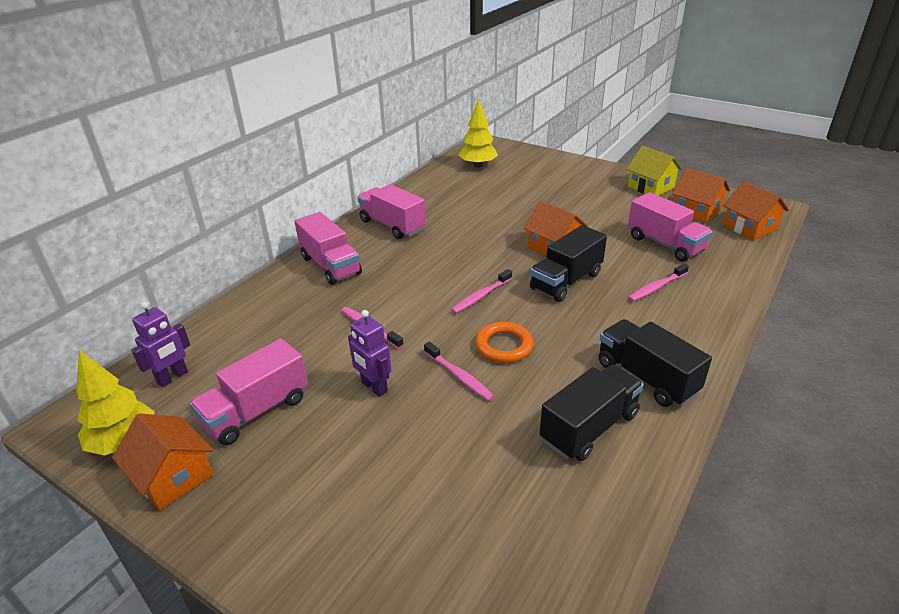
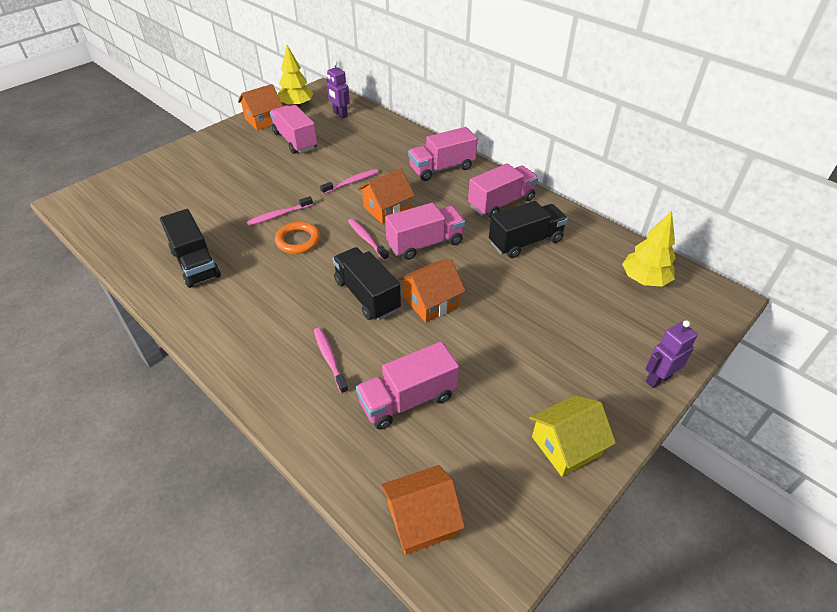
camera: 100 degrees right, 10 degrees up
(374, 387) = (290, 180): purple robot -> purple robot (658, 379)
(473, 259) = (425, 243): none -> pink truck
(646, 378) = (220, 308): black truck -> black truck (525, 242)
(696, 211) = (483, 473): orange house -> orange house (386, 209)

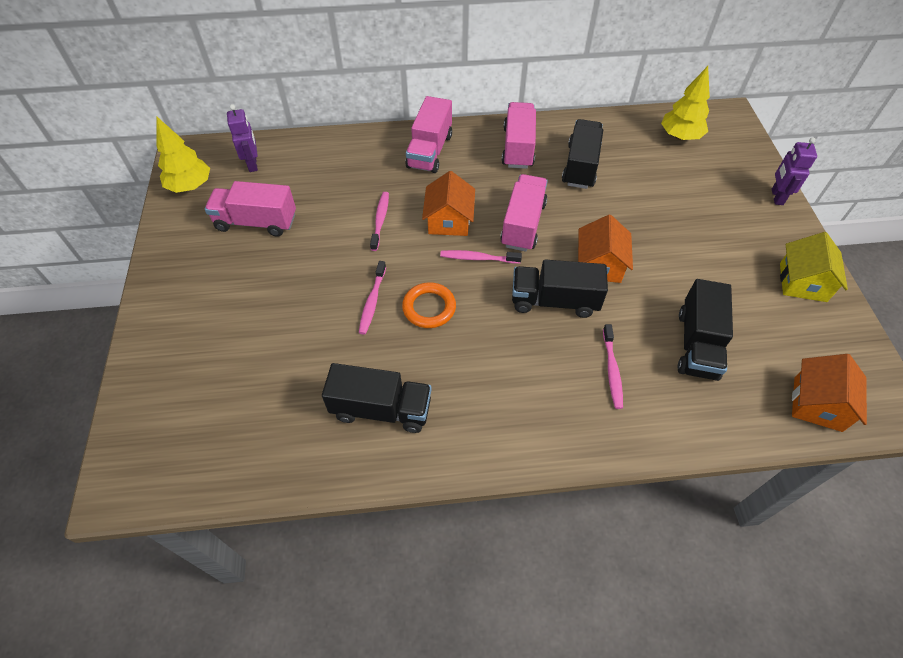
camera: 50 degrees left, 10 degrees up
(263, 120) = (182, 226): orange house -> none
(329, 359) = (612, 370): pink toothbrush -> pink toothbrush turned 105 degrees counterclockwise
(340, 114) = (253, 164): purple robot -> purple robot turned 105 degrees counterclockwise
(408, 399) = (697, 344): pink truck -> black truck

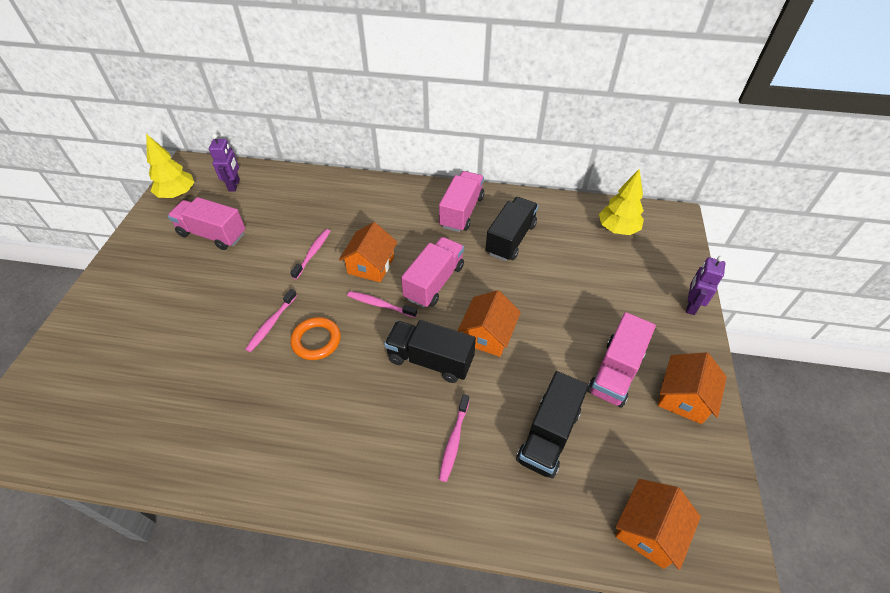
camera: 15 degrees right, 5 degrees down
(381, 409) = (231, 424): black truck -> none
(430, 151) = (383, 201): pink truck -> pink truck (615, 372)
(802, 282) = (683, 397): yellow house -> orange house

